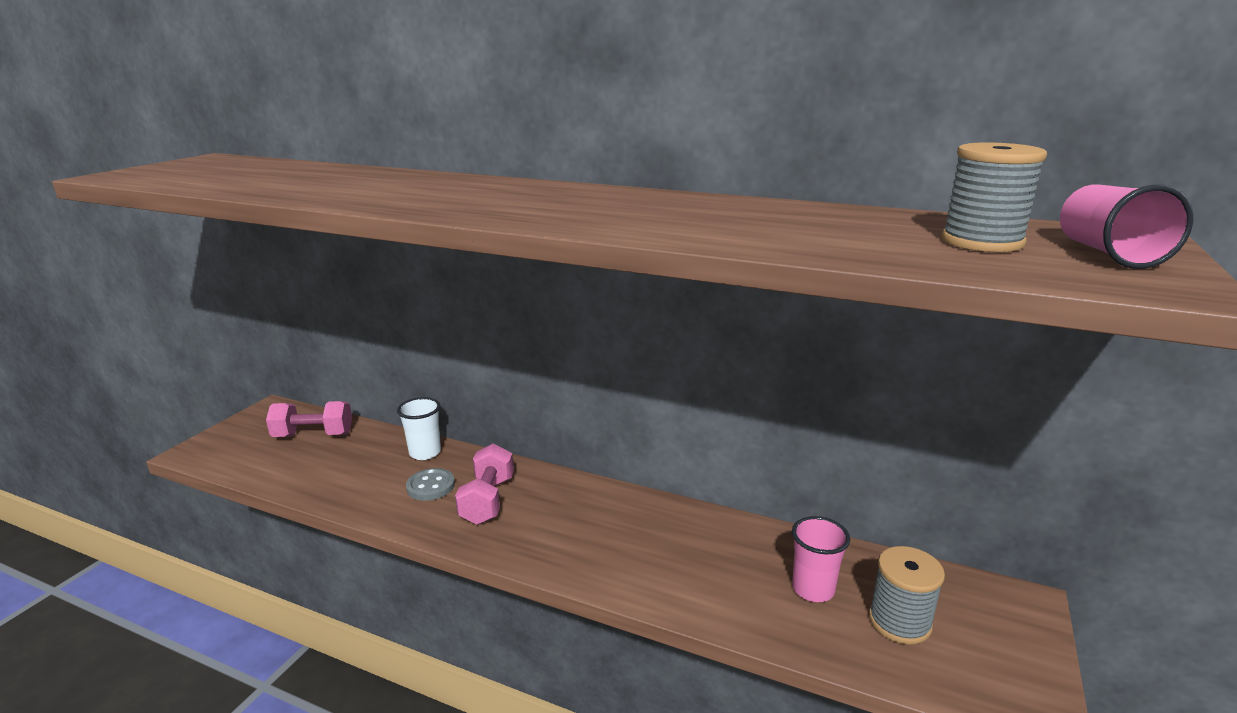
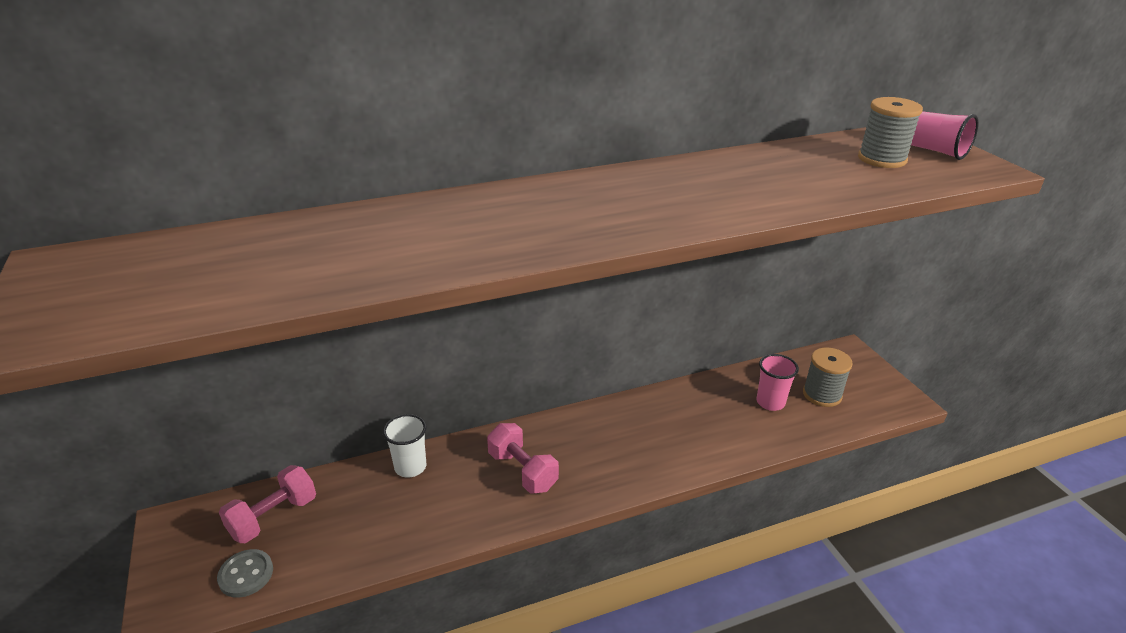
camera: 45 degrees left, 10 degrees up
(430, 486) = (462, 489): grey button -> grey button (246, 574)

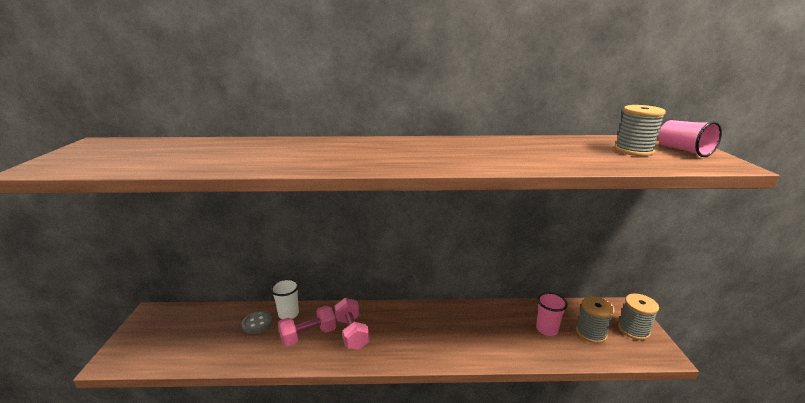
camera: 20 degrees right, 10 degrees down
(246, 574) = (164, 351): grey button -> grey button (257, 323)
(273, 517) = (199, 323): pink dumbbell -> pink dumbbell (308, 335)
(866, 379) = (633, 330): none -> grey spool

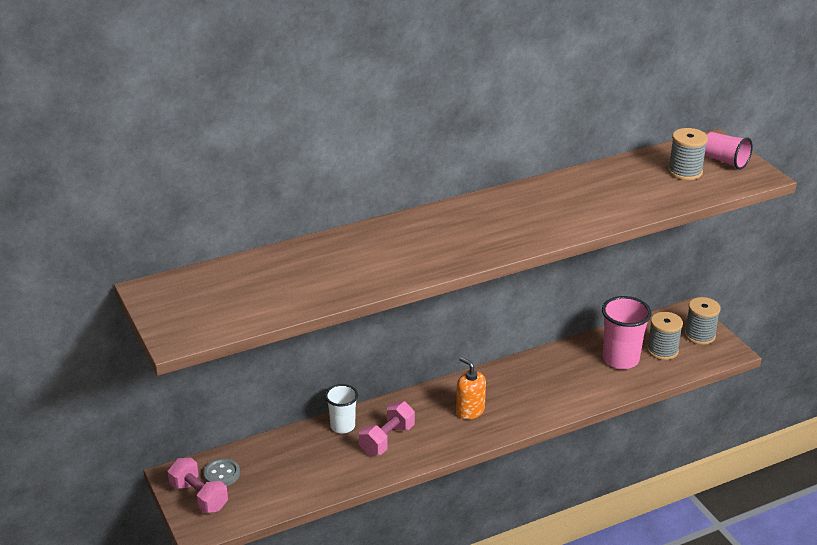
camera: 25 degrees left, 10 degrees up
(257, 323) = (318, 446): grey button -> grey button (221, 474)
(352, 333) = (430, 423): pink dumbbell -> pink dumbbell (199, 497)
(390, 333) = (470, 410): none -> orange soap dispenser
(547, 329) = (620, 359): pink cup -> pink cup, size x1.58

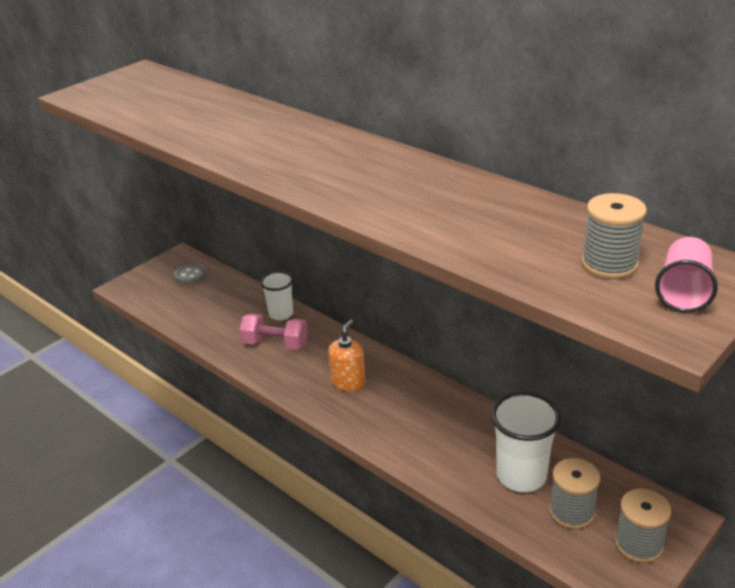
camera: 70 degrees right, 0 degrees up
(199, 497) = (159, 274): pink dumbbell -> none
(620, 359) = (521, 476): pink cup -> white cup

